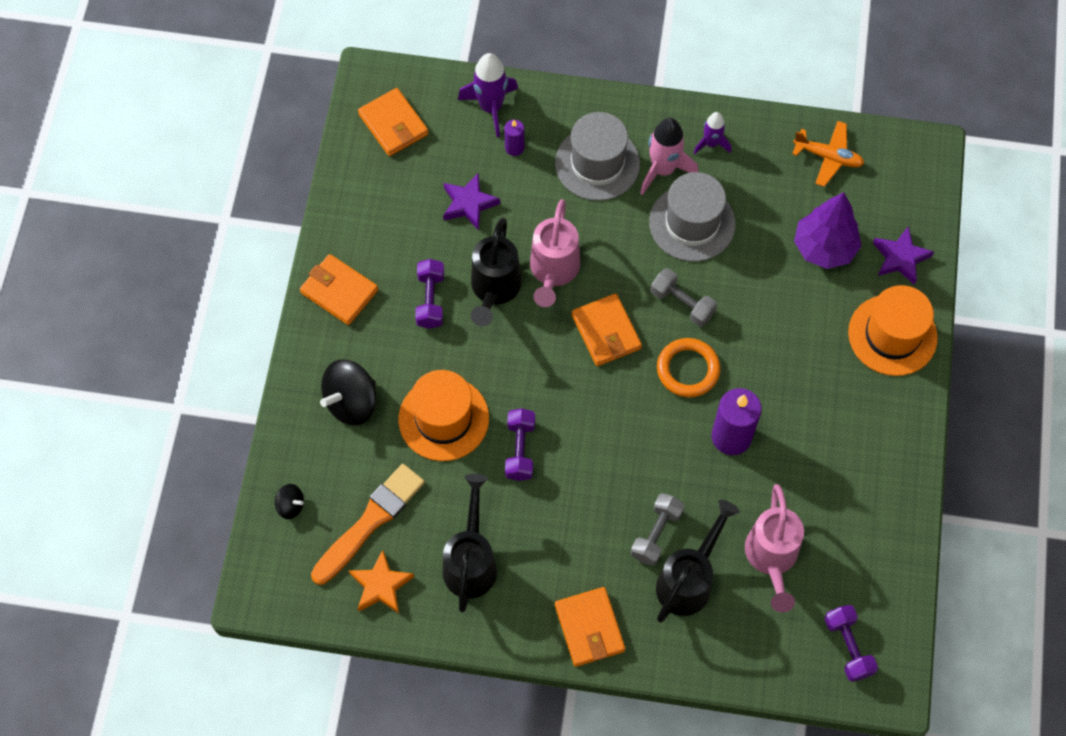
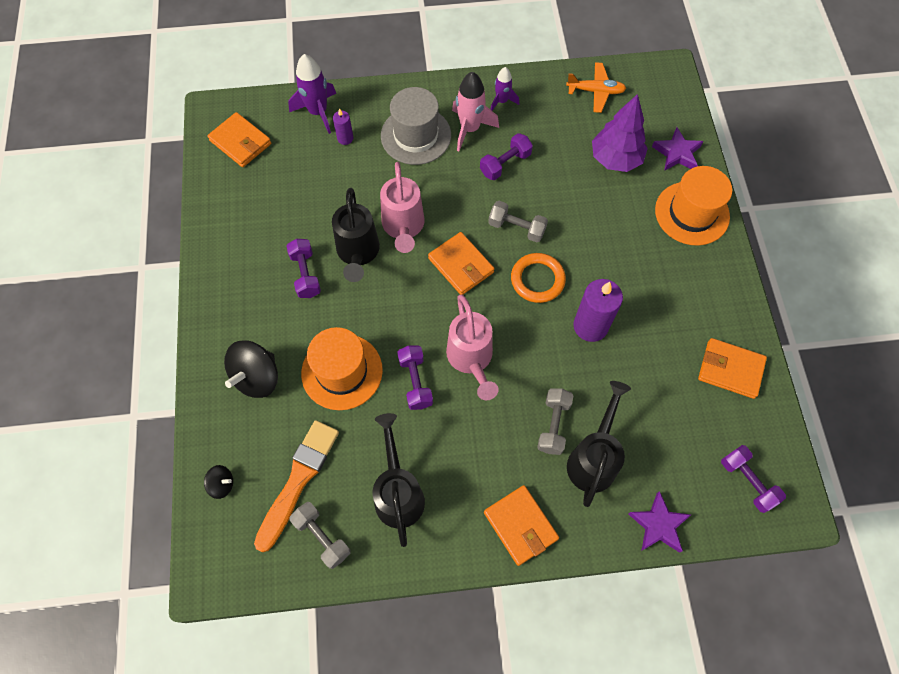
camera: 15 degrees left, 0 degrees up
(339, 291) = (225, 286): orange wallet -> orange wallet (730, 369)
(381, 585) = (322, 537): orange star -> grey dumbbell
(469, 204) = (319, 190): purple star -> purple star (658, 525)
(692, 223) = (505, 164): grey hat -> purple dumbbell
(771, 559) = (657, 421): pink watering can -> pink watering can (471, 360)

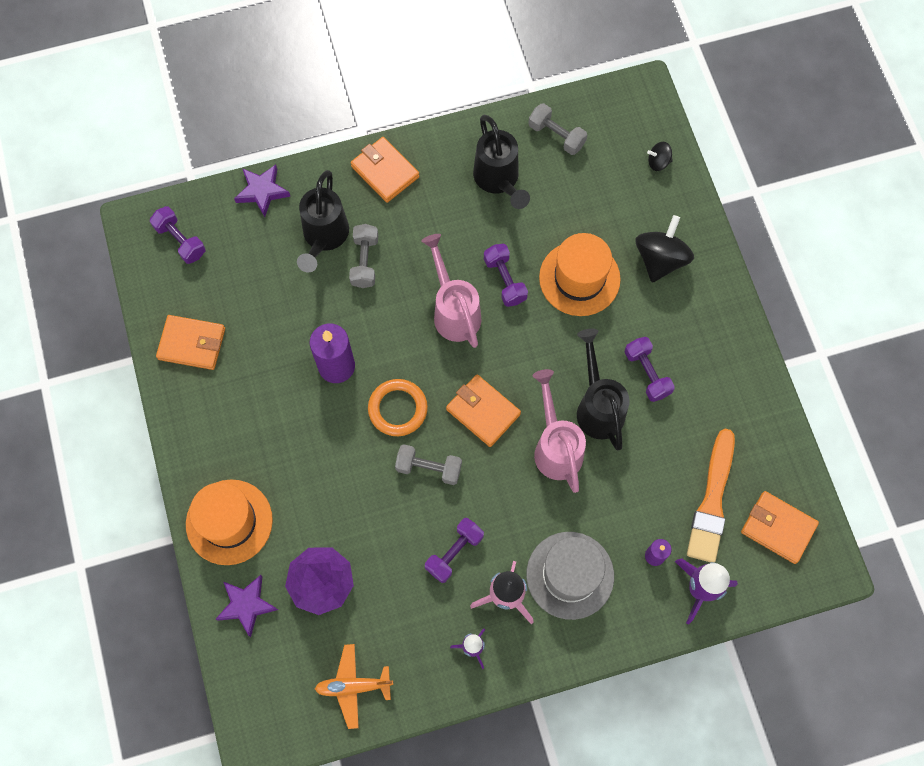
camera: 170 degrees right, 5 degrees up
(298, 480) = (591, 176): orange brush -> orange brush (712, 500)

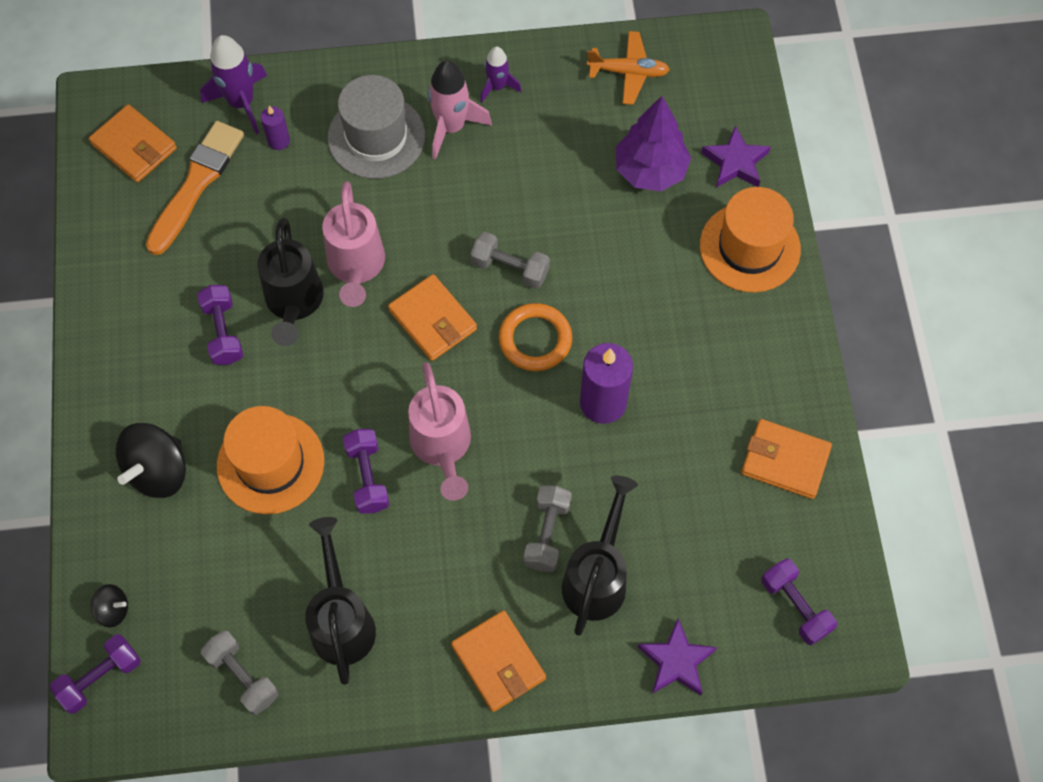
camera: 170 degrees left, 5 degrees down
(454, 552) = (498, 178): purple dumbbell -> purple dumbbell (100, 678)

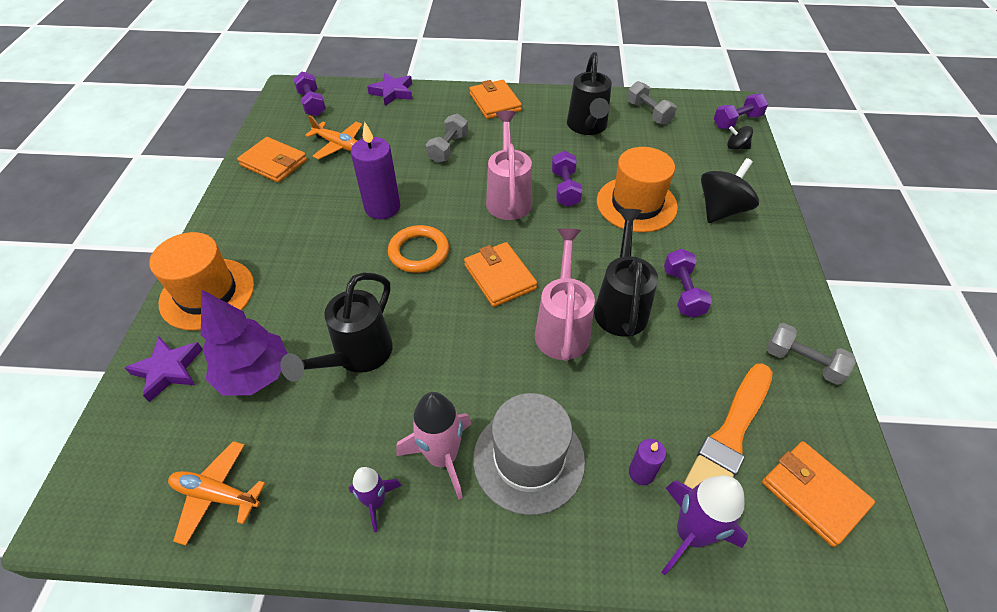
camera: 170 degrees left, 15 degrees down
(510, 268) = (422, 307): grey dumbbell -> grey dumbbell (802, 362)
(597, 576) = (423, 127): black watering can -> black watering can (356, 357)
(710, 513) = (338, 145): none -> orange plane

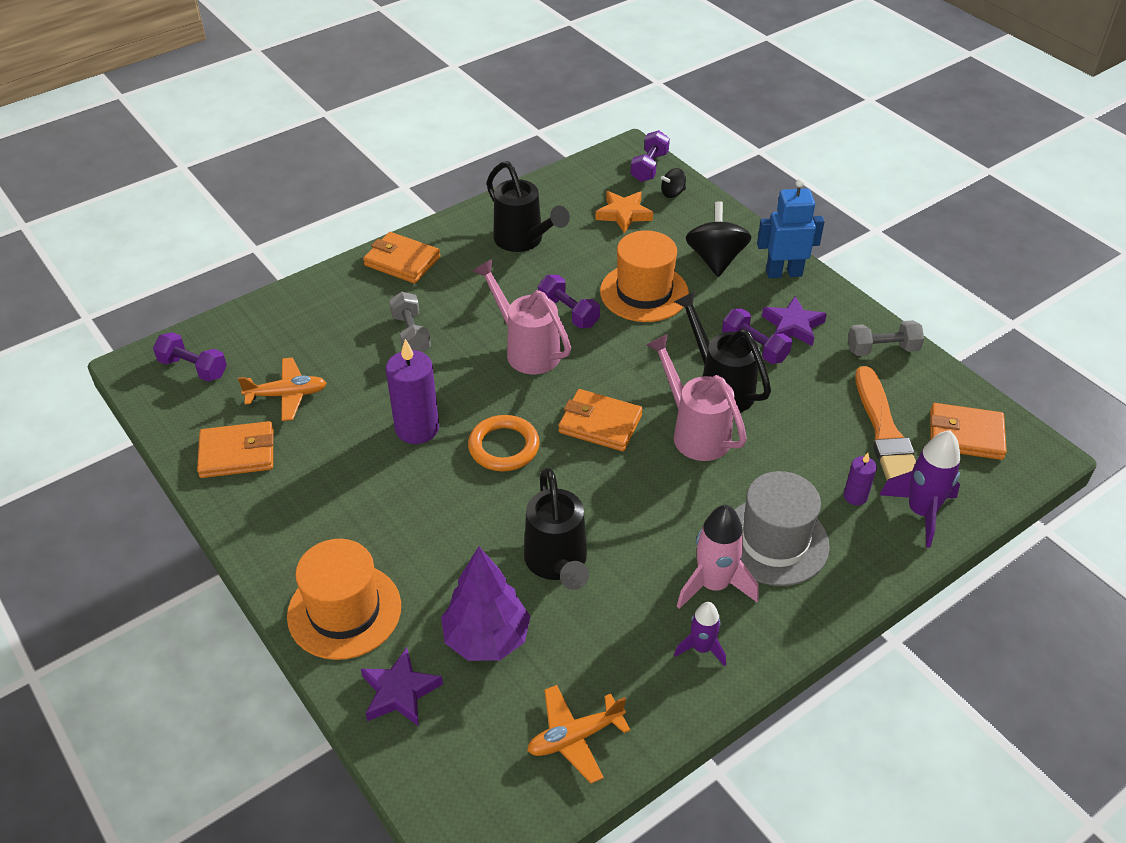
camera: 40 degrees left, 5 degrees down
(392, 92) = (274, 307): purple star -> purple star (793, 326)
(648, 113) = (564, 197): grey dumbbell -> none
(681, 144) = (624, 214): none -> orange star
(771, 249) = (783, 273): none -> blue robot

